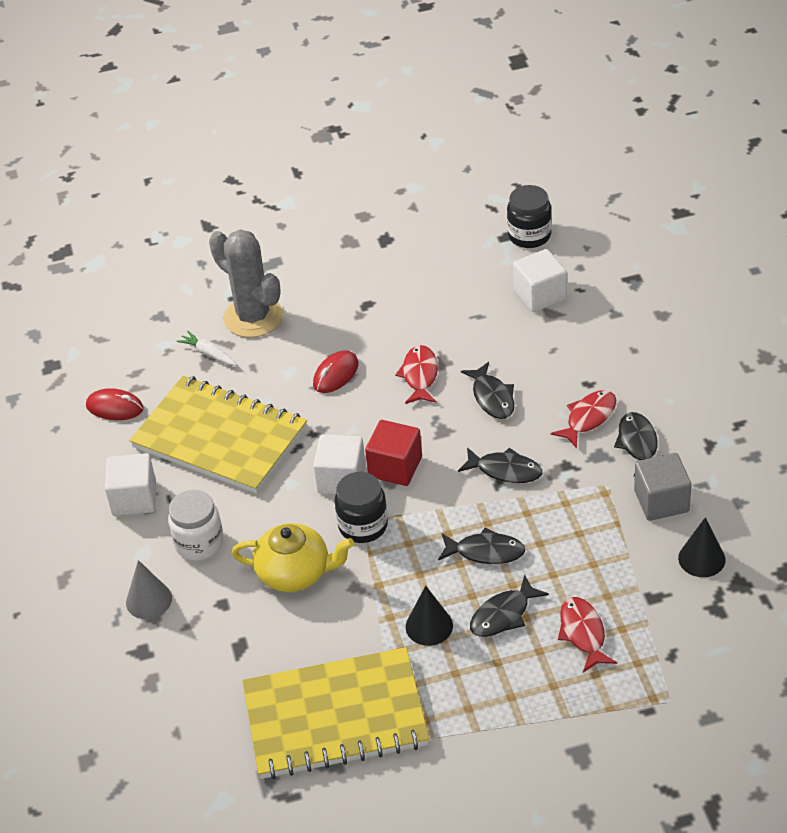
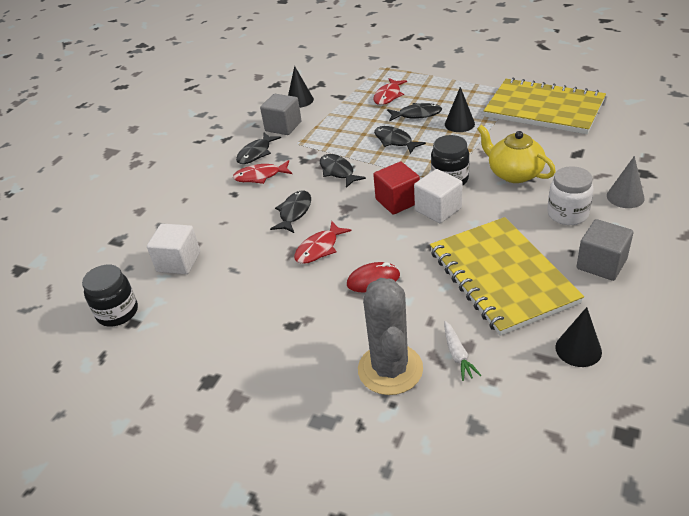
camera: 140 degrees left, 5 degrees down
(115, 407) = (578, 349): red mouse -> black cone
(134, 499) = (601, 264): white cube -> grey cube

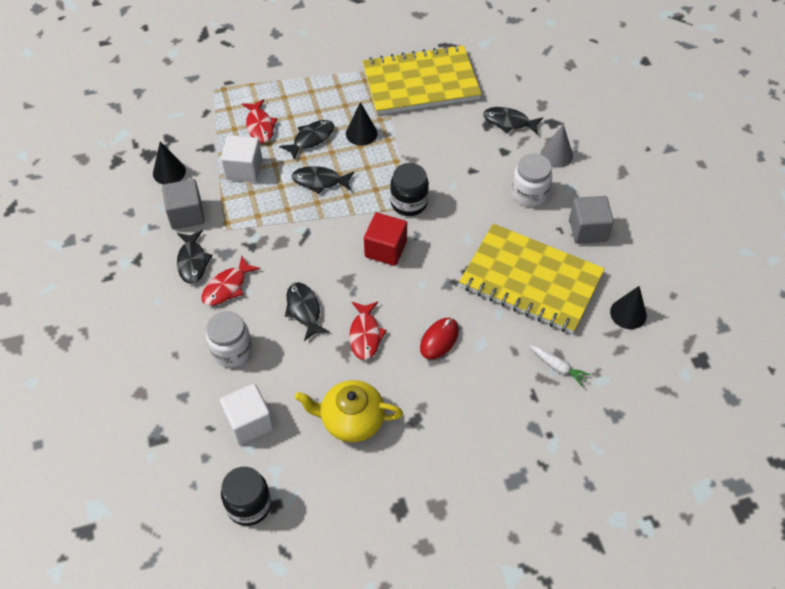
camera: 45 degrees left, 15 degrees up
(219, 214) = (232, 351): none -> white jar
(338, 171) = (300, 243): black fish -> black fish (509, 122)
(390, 369) = (523, 408): grey cactus -> none
(438, 209) = (427, 240): white cube -> white cube (244, 169)
(514, 173) = (456, 170): yellow teapot -> yellow teapot (351, 420)

